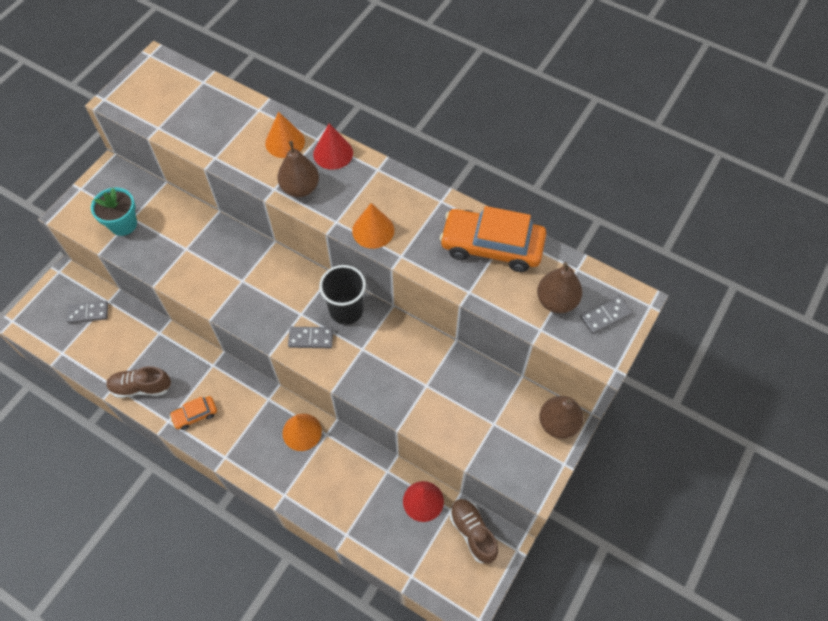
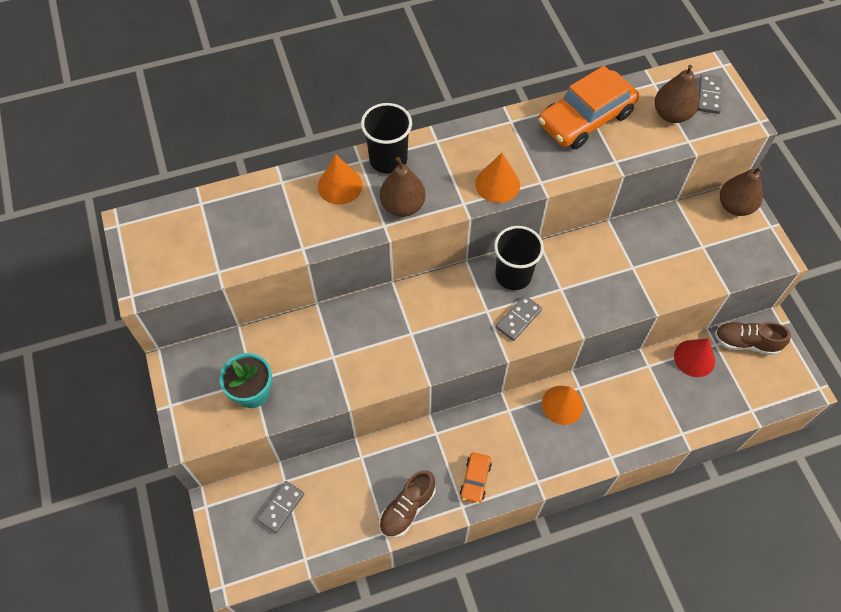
camera: 50 degrees left, 0 degrees up
(333, 153) = (388, 160): red cone -> black cup

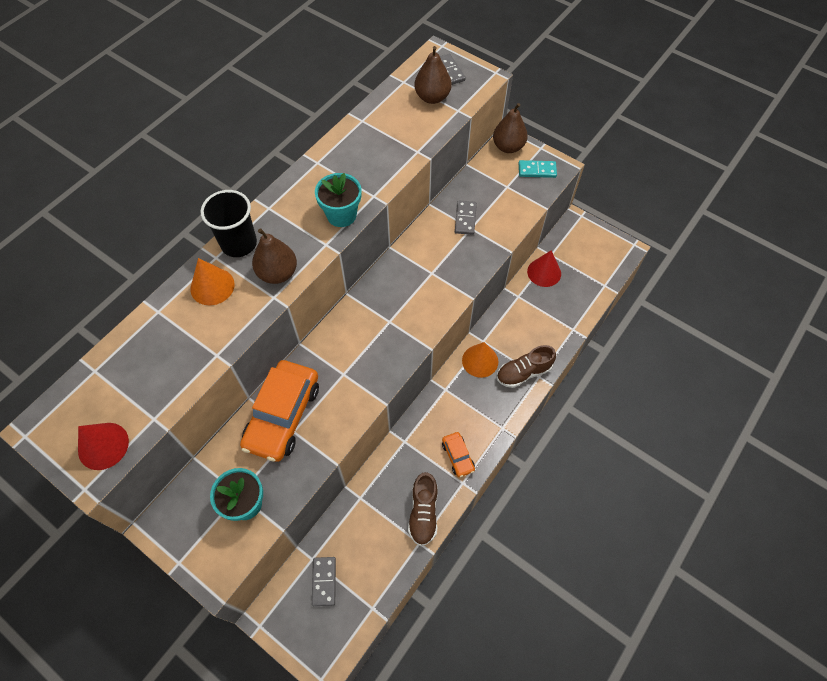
camera: 35 degrees left, 0 degrees up
(167, 269) = (103, 446): none -> red cone
(497, 184) = (341, 215): orange cone -> turquoise flower pot
(513, 275) = (390, 283): black cup -> none
(518, 319) = (417, 313): grey domino -> grey domino (465, 219)
(585, 119) = (373, 132): orange car -> orange car (283, 415)
(746, 342) = (569, 242): brown shoe -> brown shoe (523, 372)
(748, 247) = (537, 170): none -> turquoise domino

